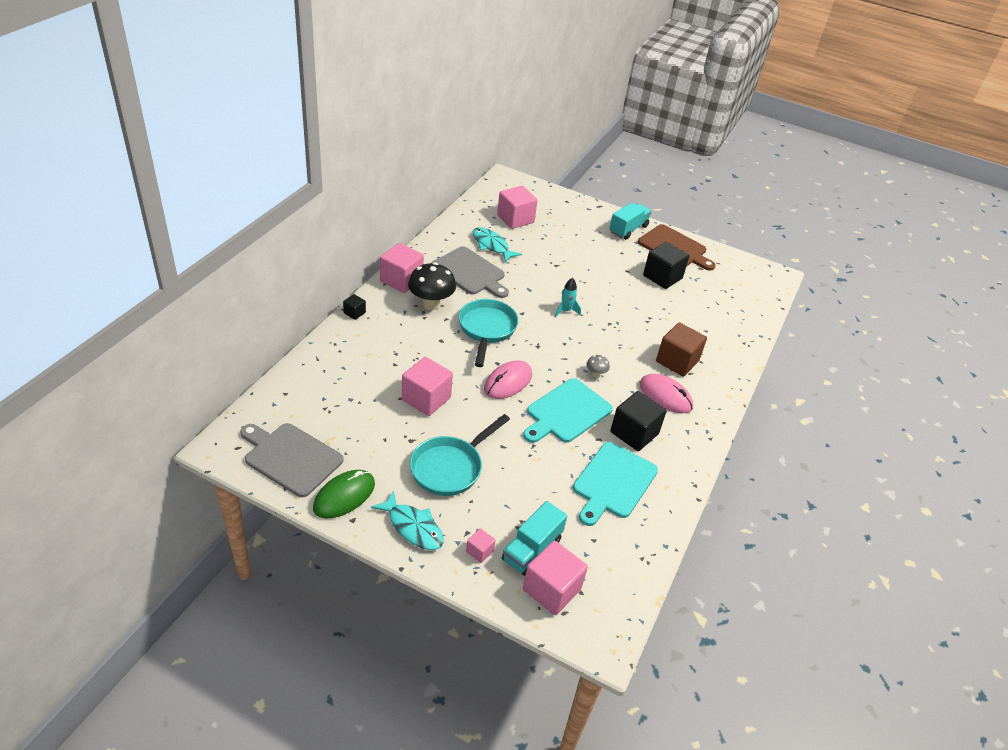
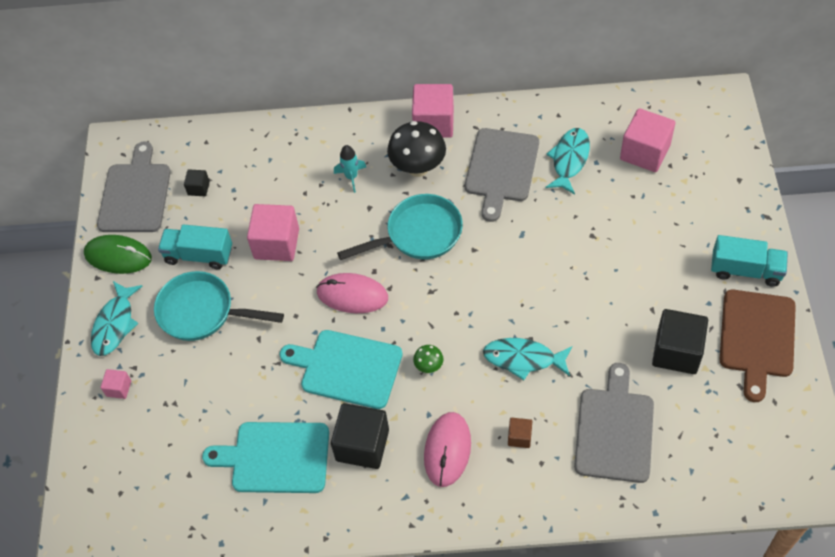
camera: 70 degrees right, 15 degrees up
(354, 313) = (351, 120): black cube -> black cube (198, 188)
(532, 549) = (145, 428): turquoise truck -> turquoise truck (199, 255)
(551, 589) = (109, 467): pink cube -> none
(566, 311) = (514, 286): turquoise rocket -> turquoise rocket (351, 177)
(595, 374) = (429, 366): grey mushroom -> green mushroom
(622, 333) = (523, 359): none -> turquoise fish
(677, 361) = (519, 437): brown cube -> brown cube, size x0.49
(698, 323) = (614, 430): none -> grey cutting board

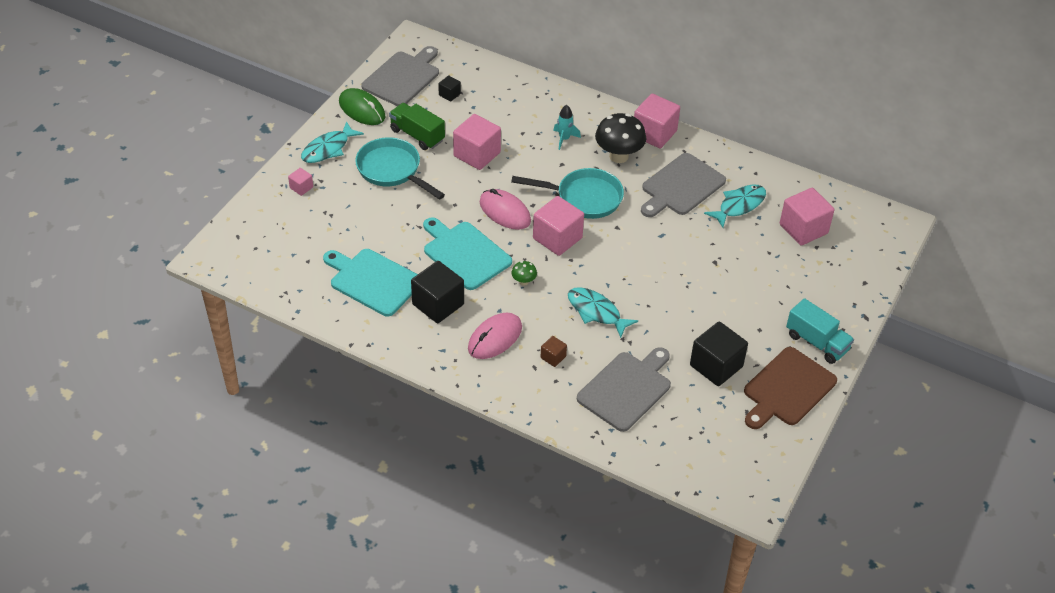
camera: 25 degrees right, 10 degrees down
(199, 255) = (417, 135): turquoise truck -> green truck
(426, 296) = (557, 238): none -> pink cube

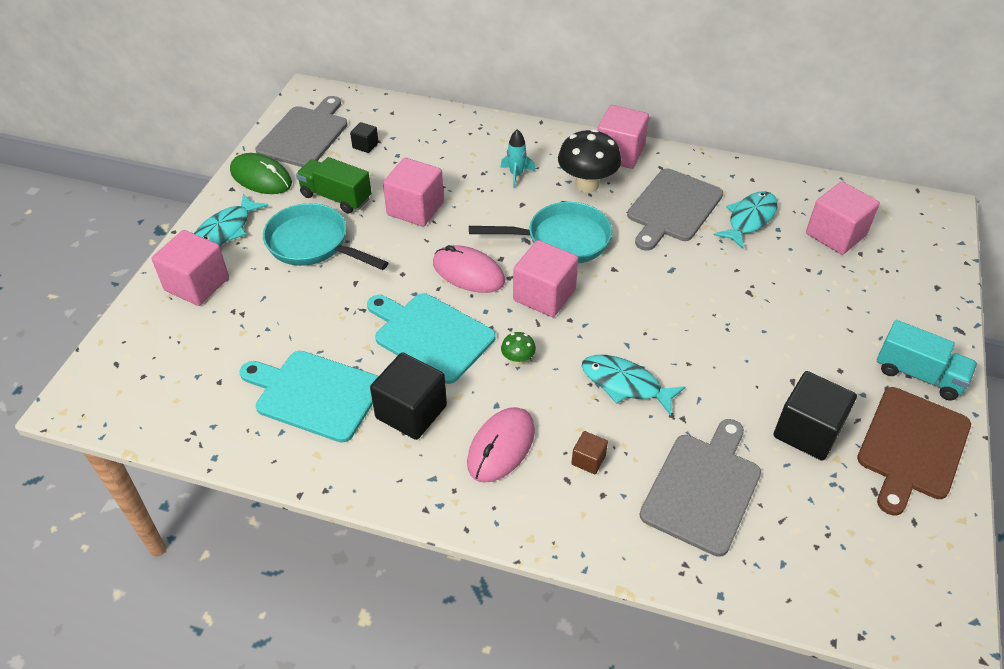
camera: 10 degrees left, 0 degrees up
(301, 187) = (197, 284): pink cube -> pink cube, size x2.06

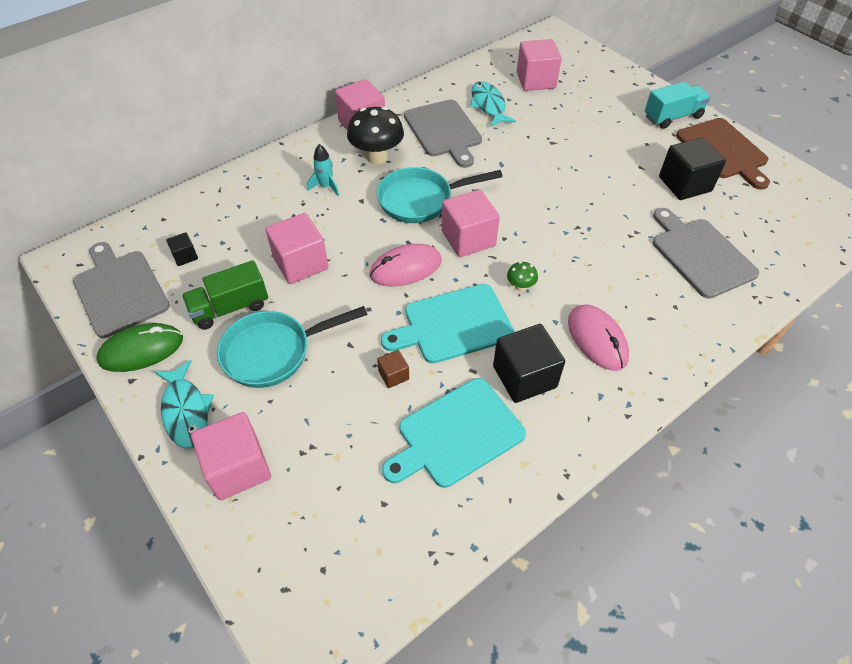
camera: 55 degrees left, 5 degrees up
(561, 240) = (421, 200): turquoise pan -> turquoise pan turned 135 degrees counterclockwise
(588, 460) = (641, 297): brown cube -> brown cube (393, 375)
(625, 384) = (587, 243): turquoise fish -> none

